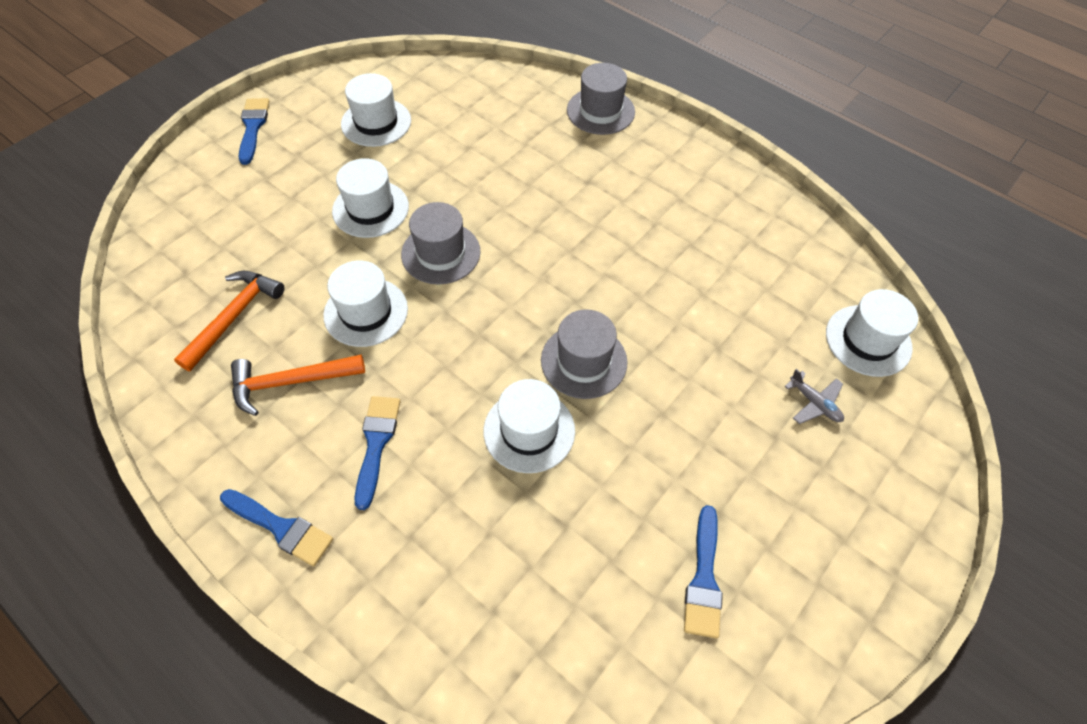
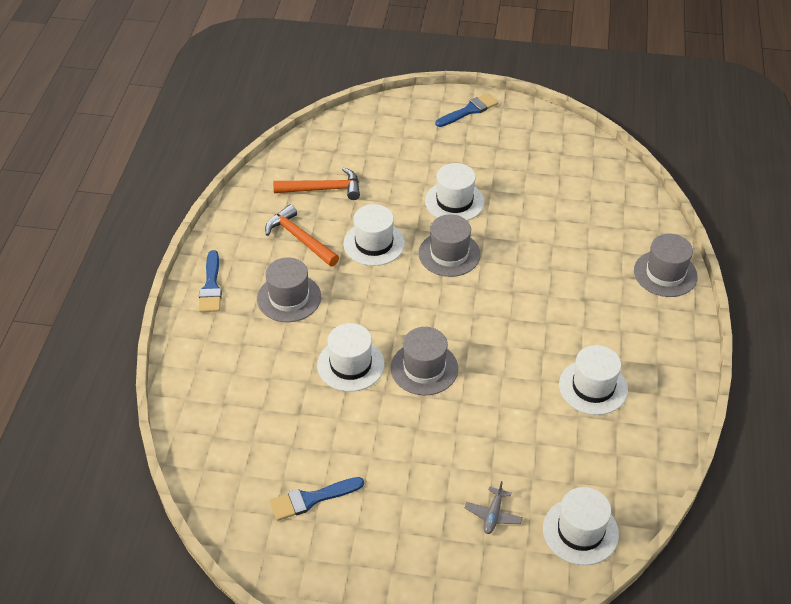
camera: 60 degrees right, 10 degrees down
(376, 122) = (531, 163): white hat -> white hat (593, 387)
(376, 444) = (289, 298): blue brush -> grey hat

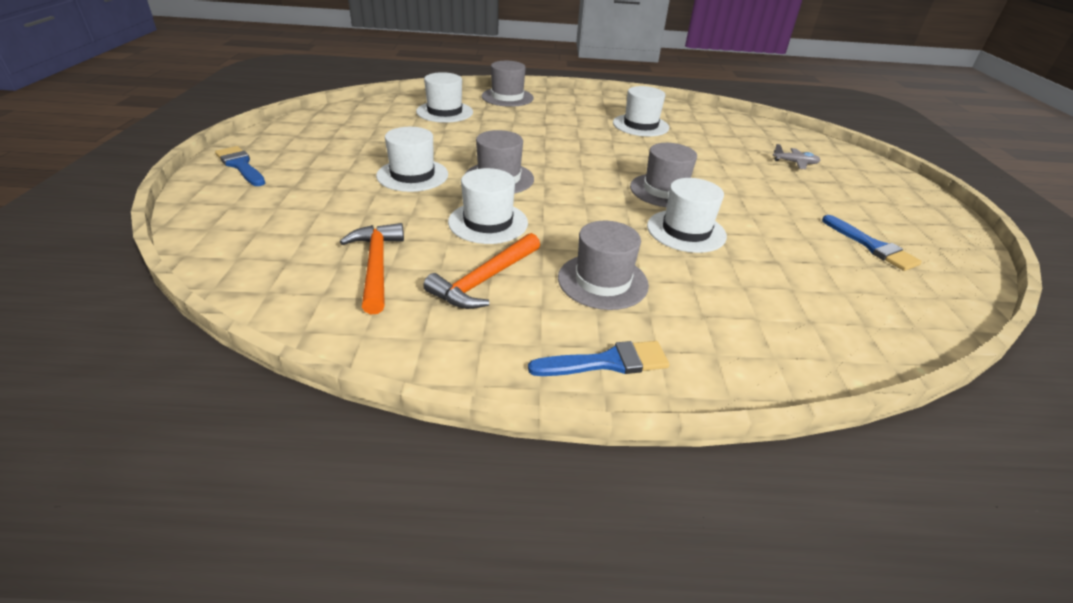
camera: 100 degrees left, 10 degrees down
(580, 531) = (776, 135): white hat -> white hat (444, 112)

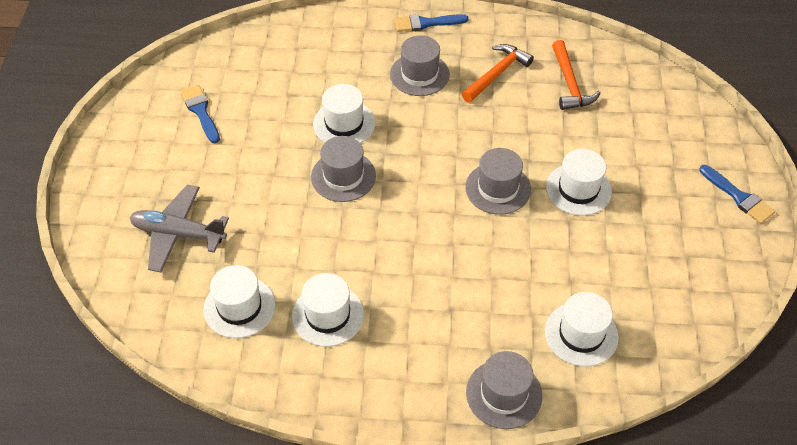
camera: 175 degrees left, 15 degrees up
(488, 222) = (501, 128): white hat -> white hat (239, 307)
(795, 163) = (178, 234): grey plane -> grey plane, size x2.03

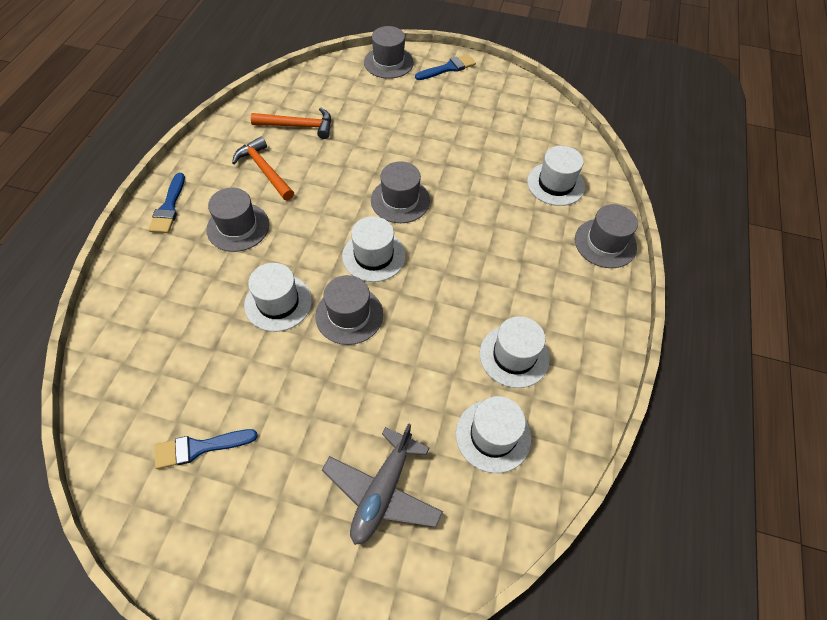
camera: 80 degrees left, 5 degrees up
(578, 189) = (416, 150): white hat -> white hat (374, 256)
(715, 137) = (388, 62): none -> grey hat

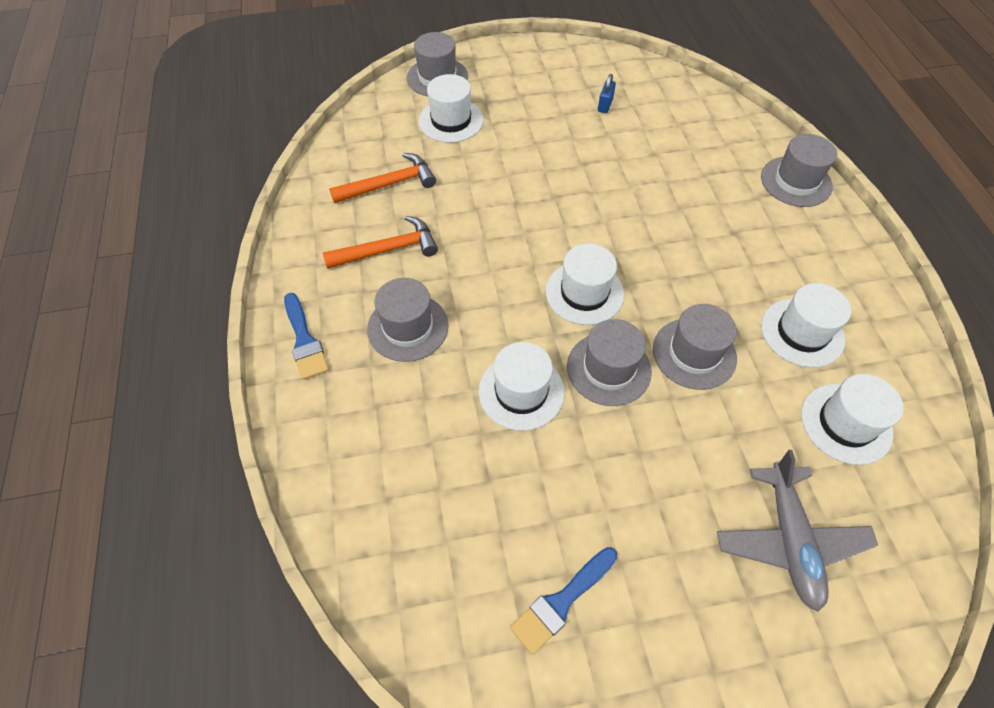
camera: 25 degrees left, 0 degrees up
(264, 170) = (388, 249): orange hammer -> orange hammer turned 135 degrees clockwise
(400, 200) = (565, 221): grey hat -> grey hat (694, 353)
(448, 68) = (506, 61): blue brush -> none
(497, 127) = (605, 105): none -> blue padlock
(555, 184) = (705, 141): white hat -> white hat (451, 120)

